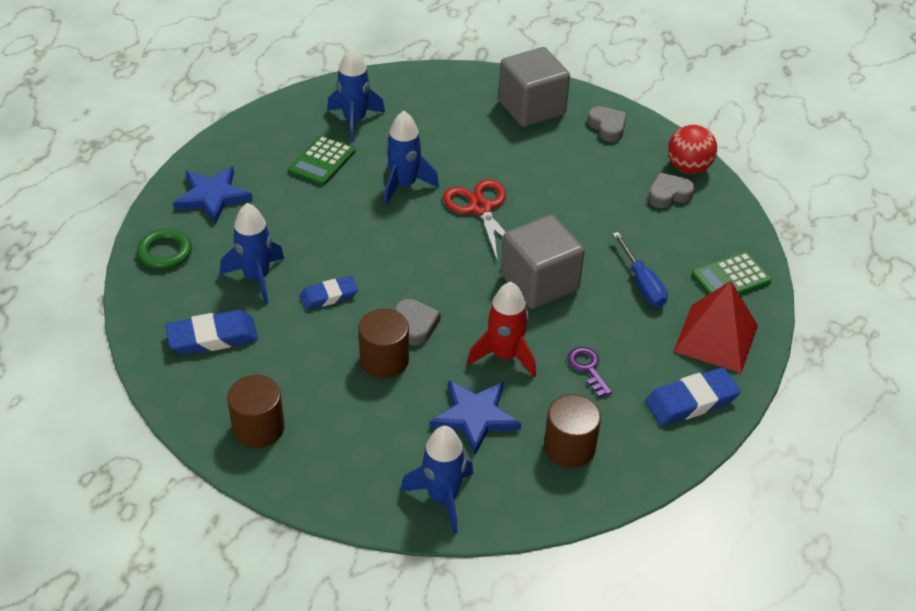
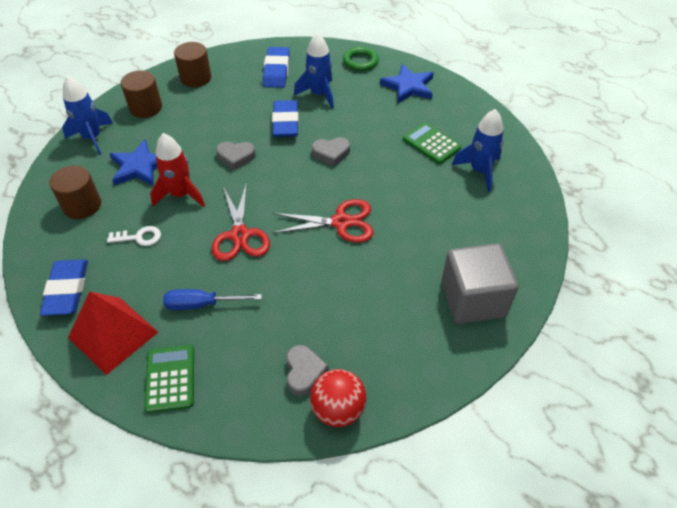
camera: 110 degrees right, 5 degrees up
(328, 296) = (285, 122): blue eraser -> blue eraser, size x1.50
(384, 360) = (214, 136): brown cylinder -> brown cylinder (146, 108)
(404, 185) = (387, 183): blue rocket -> none
(539, 283) = (239, 235): grey cube -> red scissors
(588, 368) = (139, 237): purple key -> white key
(607, 127) = (426, 356): grey heart -> grey heart (331, 153)

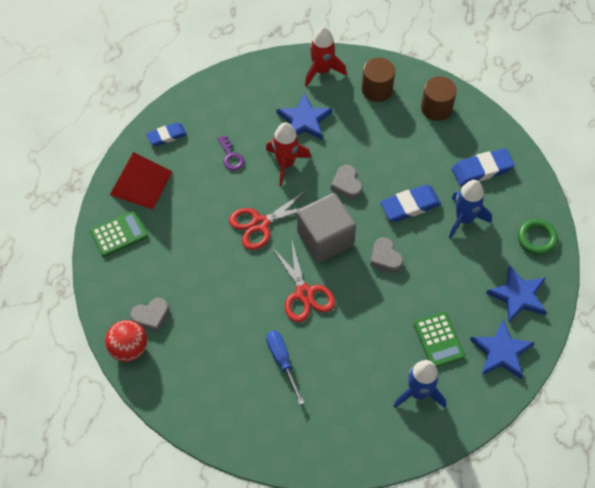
camera: 70 degrees right, 10 degrees up
(67, 290) = (167, 136): blue eraser -> blue eraser, size x0.67
(82, 205) = (247, 103): brown cylinder -> none
(92, 138) = (322, 70): blue rocket -> red rocket
(139, 237) = (231, 156): white key -> purple key
(202, 304) = (185, 226): blue screwdriver -> blue screwdriver (282, 361)
(431, 144) = (438, 340): green calculator -> green calculator turned 135 degrees clockwise
(457, 110) = (501, 352): none -> blue star
(473, 299) = (260, 419): grey cube -> grey cube (325, 238)

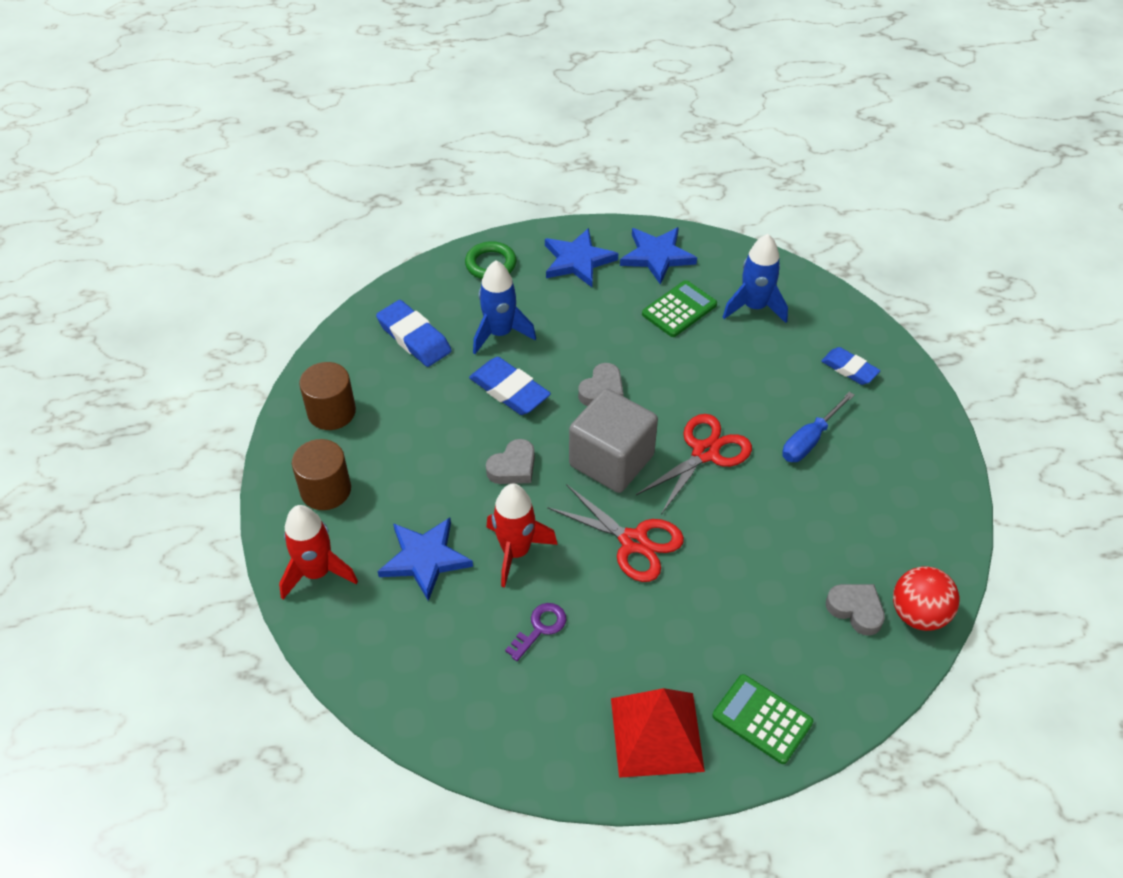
camera: 115 degrees left, 10 degrees down
(167, 136) = (548, 740): blue eraser -> blue eraser (849, 369)

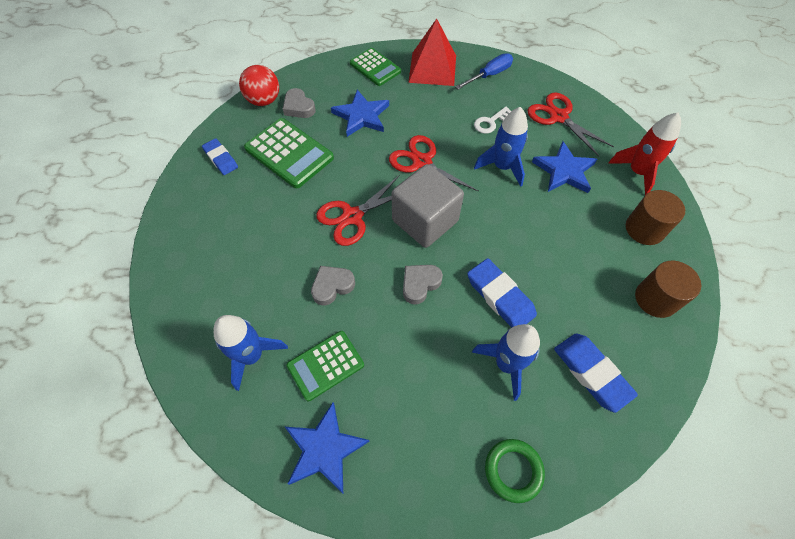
camera: 170 degrees left, 10 degrees up
(427, 657) = (558, 117): none -> red scissors
(513, 467) = (501, 226): grey heart -> grey heart (332, 286)
(515, 551) = (502, 167): red rocket -> blue rocket
(540, 628) = (490, 122): purple key -> white key
(577, 261) = (414, 458): blue star -> blue star (361, 116)
(810, 440) = (270, 215): blue screwdriver -> blue screwdriver (489, 75)
(829, 527) = (289, 153): none -> green calculator
(849, 369) = (204, 272): blue eraser -> blue eraser (221, 159)

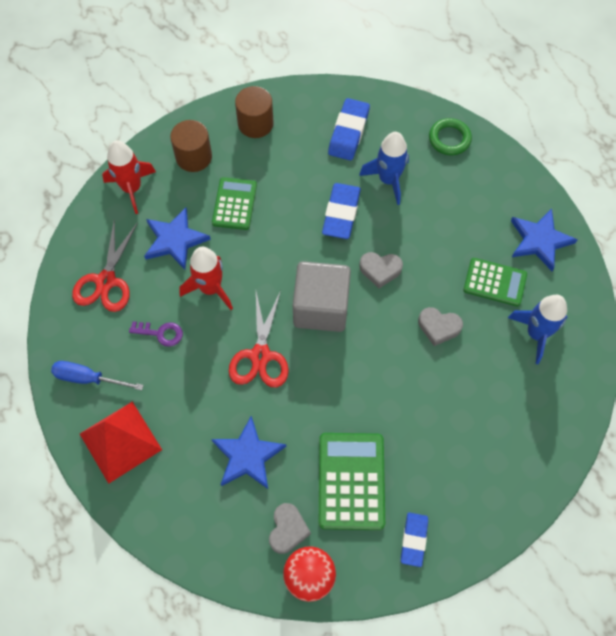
camera: 130 degrees left, 5 degrees up
(352, 216) = (366, 365): red scissors -> none
(375, 67) = (165, 503): green calculator -> green calculator (234, 204)
(490, 122) = (161, 333): white key -> purple key
(502, 167) = (210, 288): blue rocket -> red rocket

